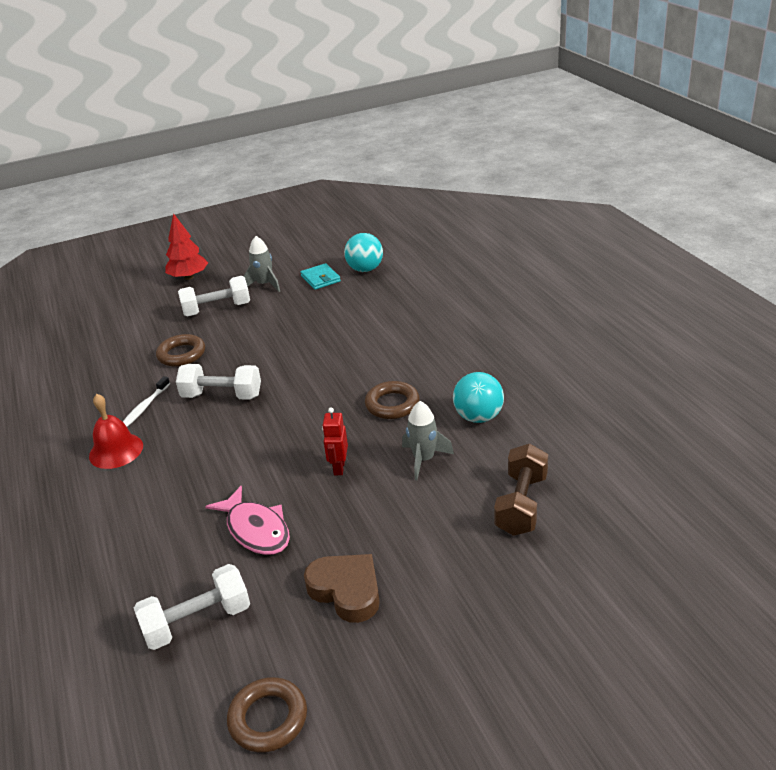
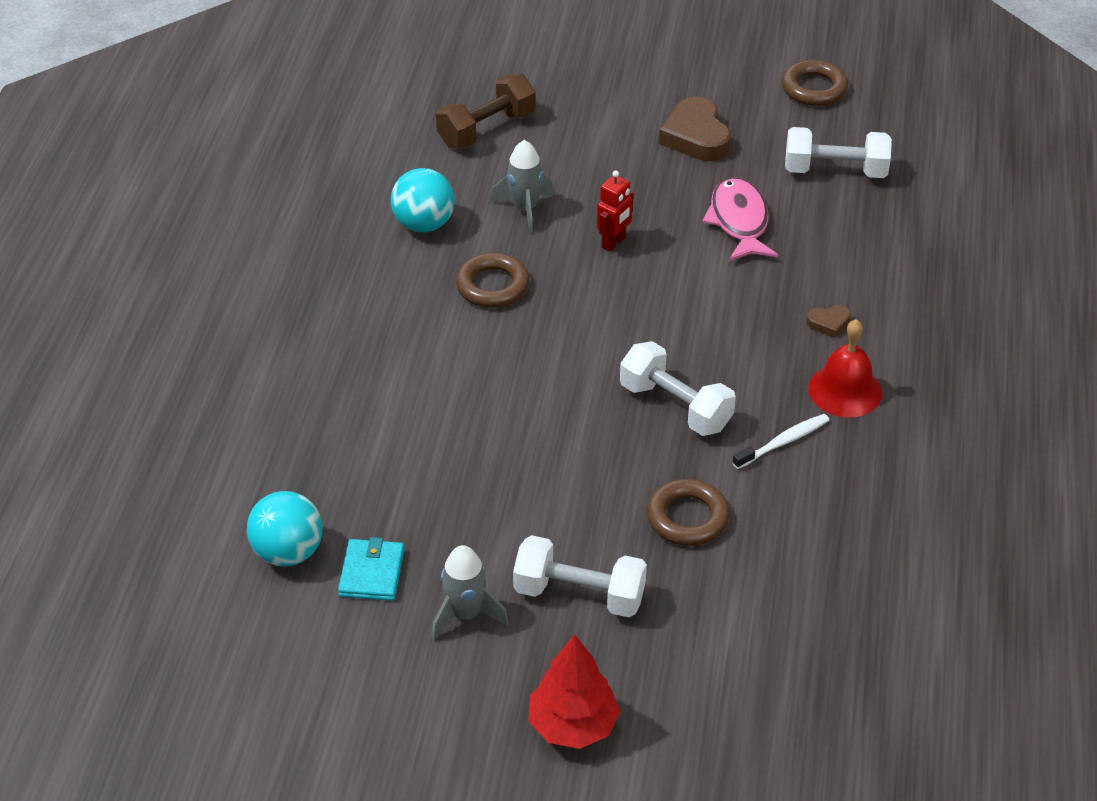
camera: 150 degrees left, 10 degrees up
(145, 487) = (829, 323): none -> brown heart

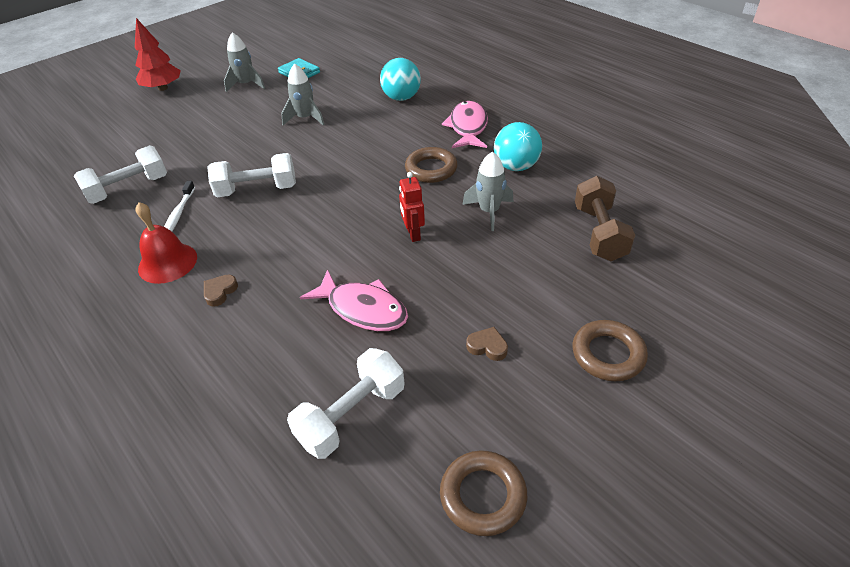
camera: 130 degrees right, 0 degrees up
(288, 552) = (338, 59): turquoise ball -> turquoise ball (401, 98)
(372, 300) = (468, 127): none -> pink fish
(493, 469) = (305, 118): none -> grey rocket
(579, 594) = (208, 113): white dumbbell -> white dumbbell (128, 189)
(687, 518) = (192, 159): brown ring -> brown ring (608, 354)
(696, 137) = (487, 346): brown heart -> brown heart, size x0.49

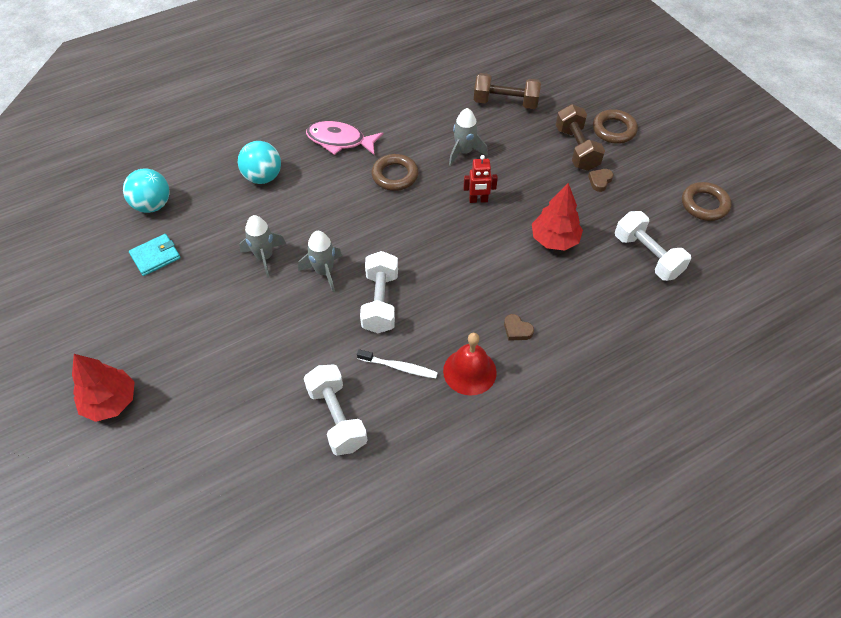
camera: 80 degrees left, 10 degrees up
(246, 84) = (155, 309): grey rocket -> grey rocket (324, 272)
(363, 309) = (554, 240): pink fish -> red tree
(516, 166) = (411, 125): turquoise ball -> turquoise ball (152, 205)
(543, 314) = (576, 149): none -> brown dumbbell

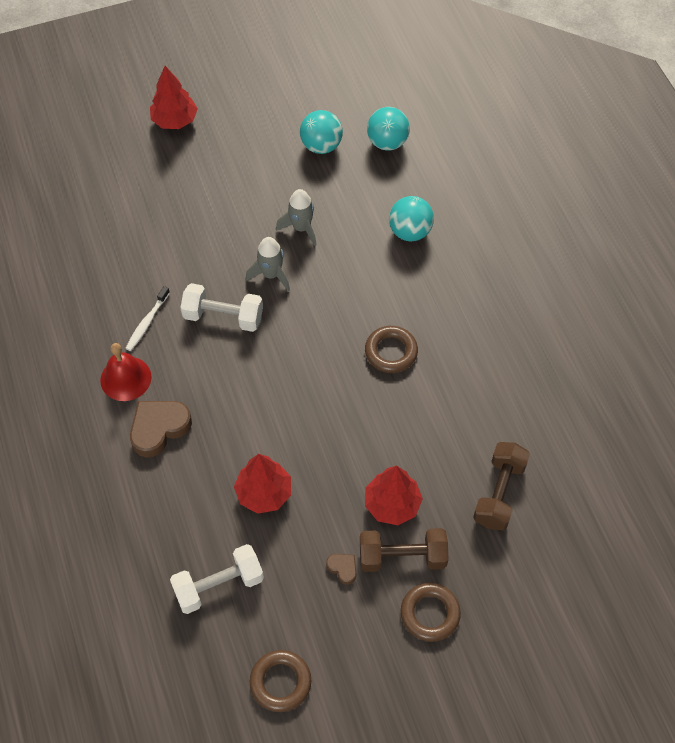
camera: 100 degrees right, 5 degrees up
(155, 256) = (321, 146): turquoise wallet -> turquoise ball
(337, 418) = (111, 270): white dumbbell -> none
(339, 141) = (455, 305): pink fish -> none
(464, 152) = (417, 428): grey rocket -> none
(478, 200) = (338, 428): red robot -> none
(517, 330) = (159, 428): brown heart -> brown heart, size x2.04
(535, 159) = (392, 504): none -> red tree

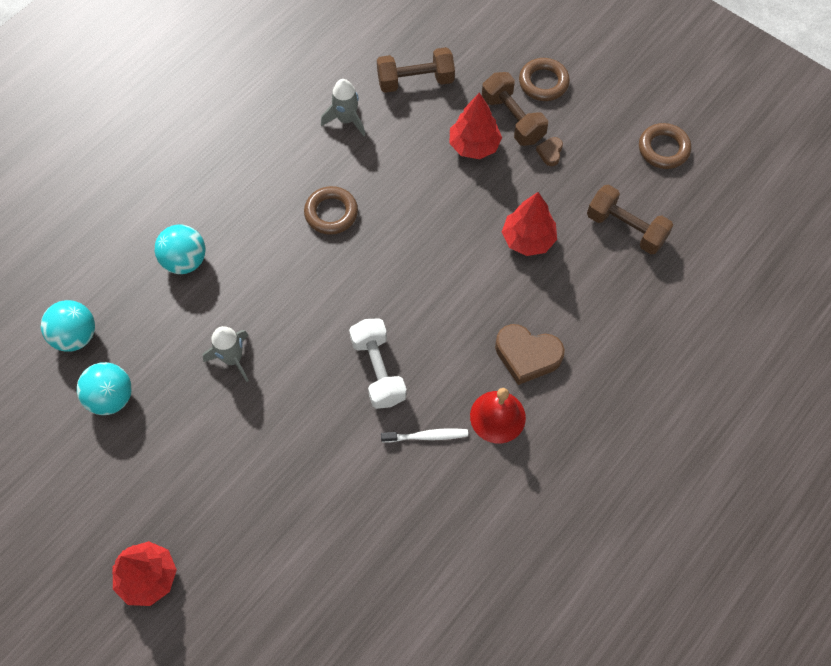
camera: 120 degrees left, 5 degrees up
(219, 585) = (625, 228): white dumbbell -> brown dumbbell
(271, 274) = (305, 355): grey rocket -> grey rocket (346, 120)

